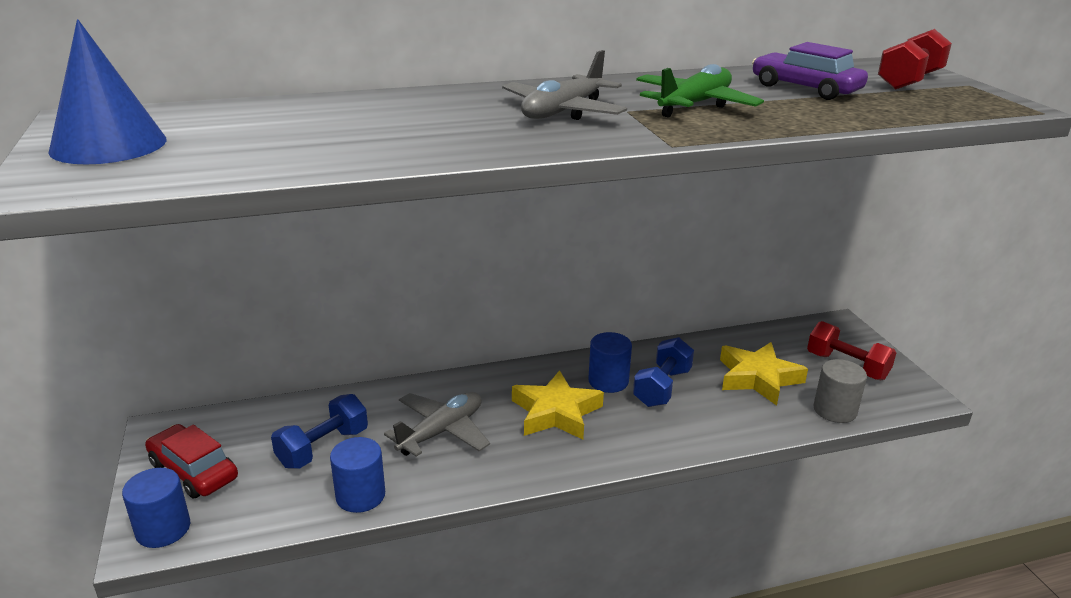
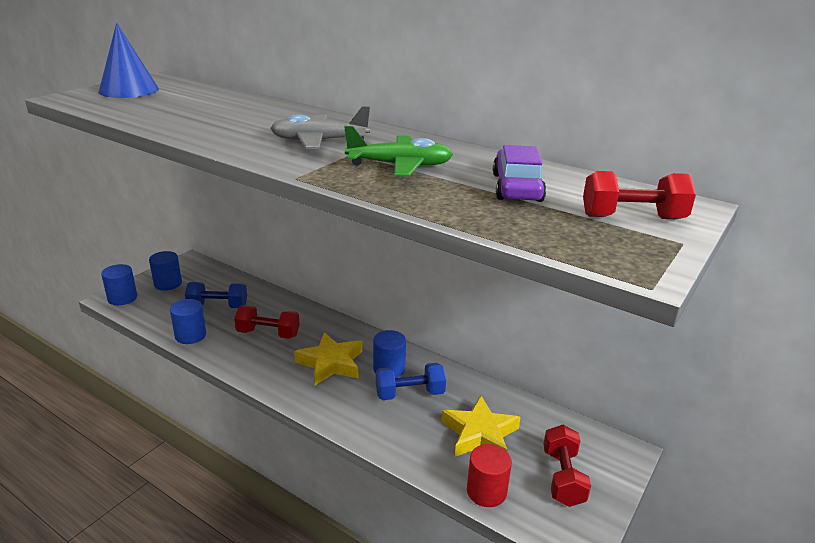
camera: 50 degrees right, 0 degrees up
(193, 471) = (168, 284): red car -> blue cylinder
(441, 432) = (268, 333): grey plane -> red dumbbell
(834, 410) = (486, 491): grey cylinder -> red cylinder

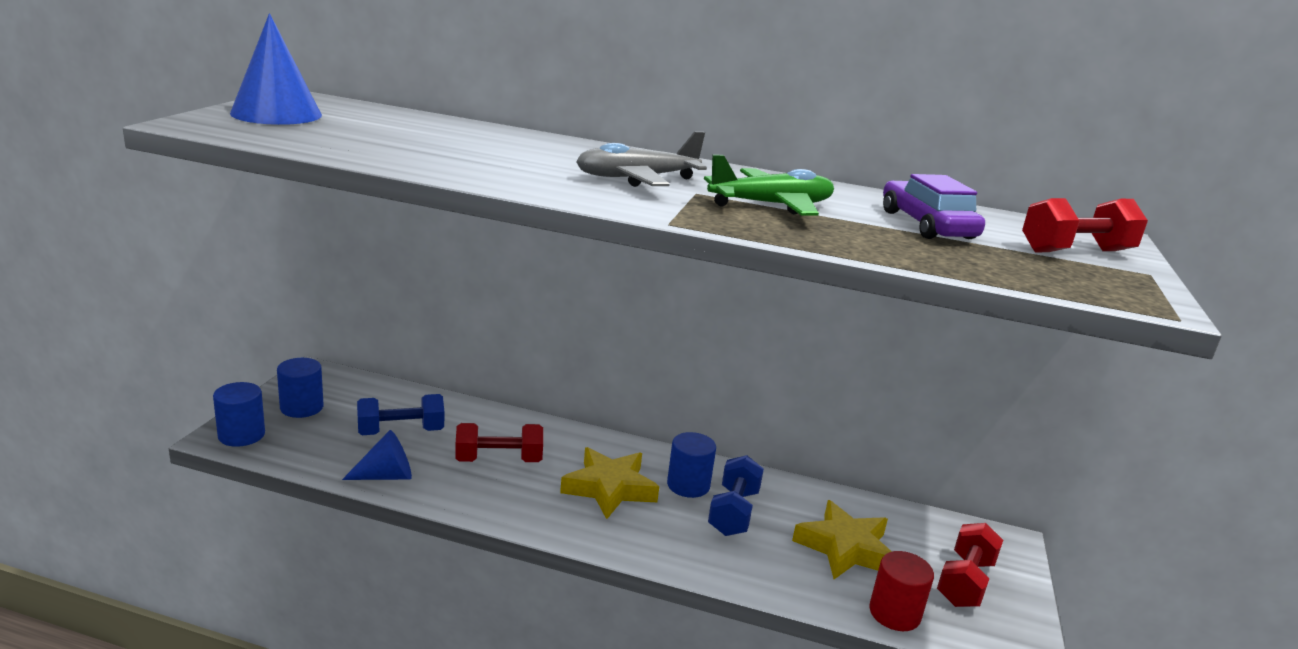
camera: 20 degrees left, 5 degrees down
(190, 335) = (386, 476): blue cylinder -> blue cone
(410, 394) = (733, 512): blue dumbbell -> blue dumbbell turned 45 degrees counterclockwise
(562, 477) = (964, 582): red dumbbell -> red dumbbell turned 45 degrees clockwise

